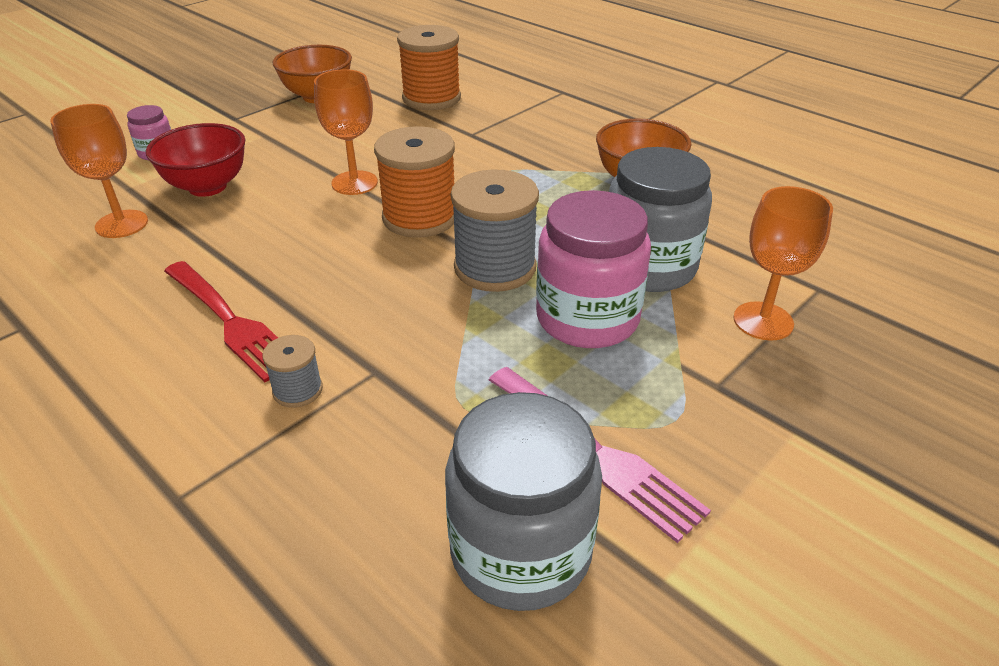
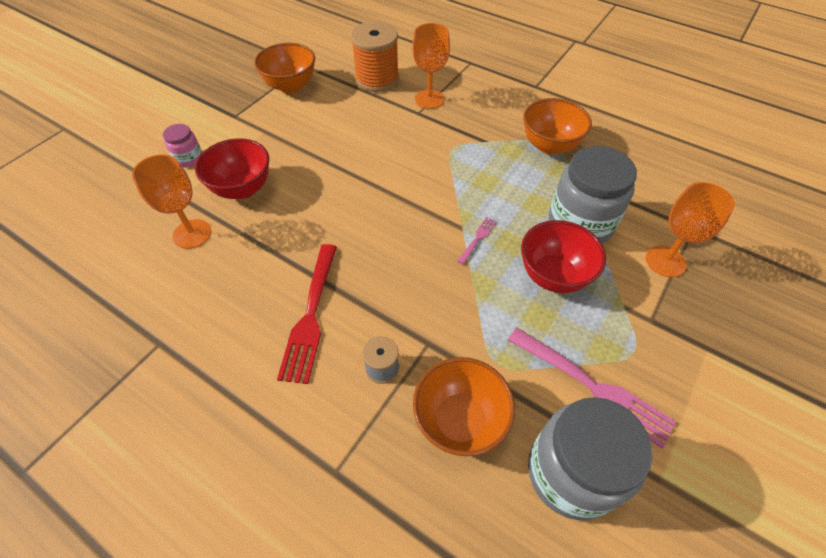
camera: 10 degrees left, 15 degrees up
(229, 321) = (310, 314): red fork -> red fork turned 60 degrees clockwise
(354, 183) = (351, 171): orange goblet -> orange goblet (429, 99)
(380, 464) = (459, 420): none -> orange bowl
(420, 217) = (410, 199): orange spool -> none
(495, 268) = (478, 239): grey spool -> pink fork
(587, 318) = (553, 275): pink jar -> red bowl

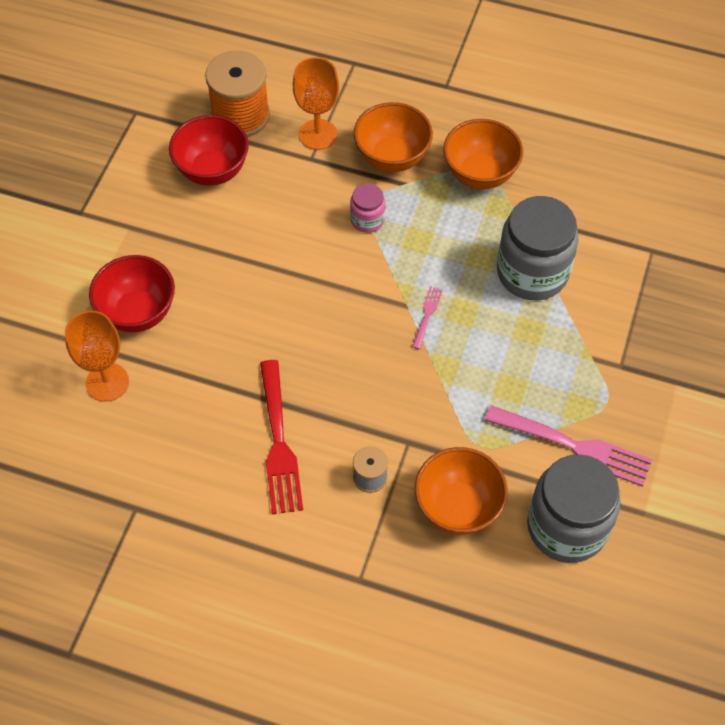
camera: 15 degrees left, 5 degrees up
(189, 158) = (53, 286): pink jar -> pink jar (367, 220)
(290, 86) = (132, 151): orange bowl -> orange bowl (392, 157)
(553, 275) = (516, 340): red bowl -> red bowl (212, 170)
(665, 261) = (627, 297): orange goblet -> none

